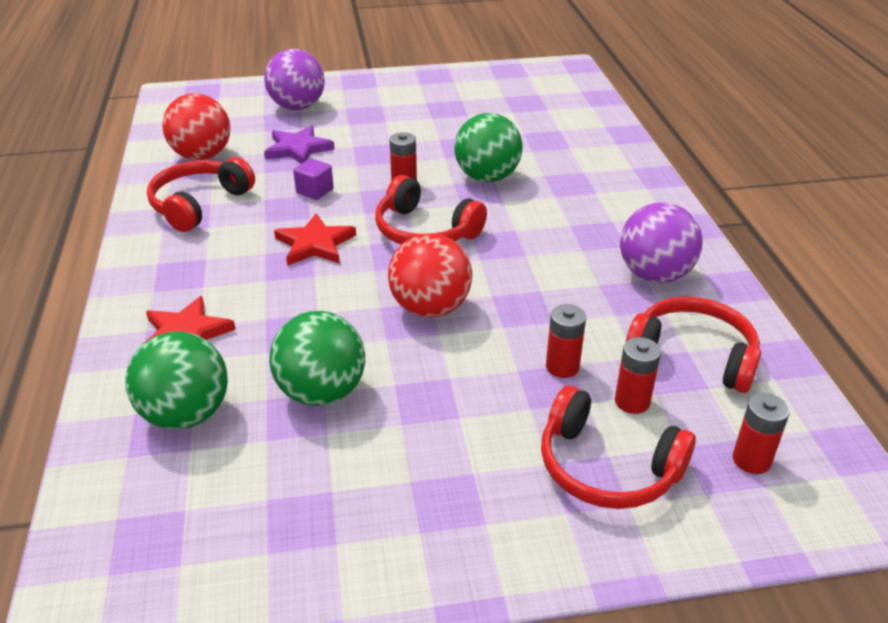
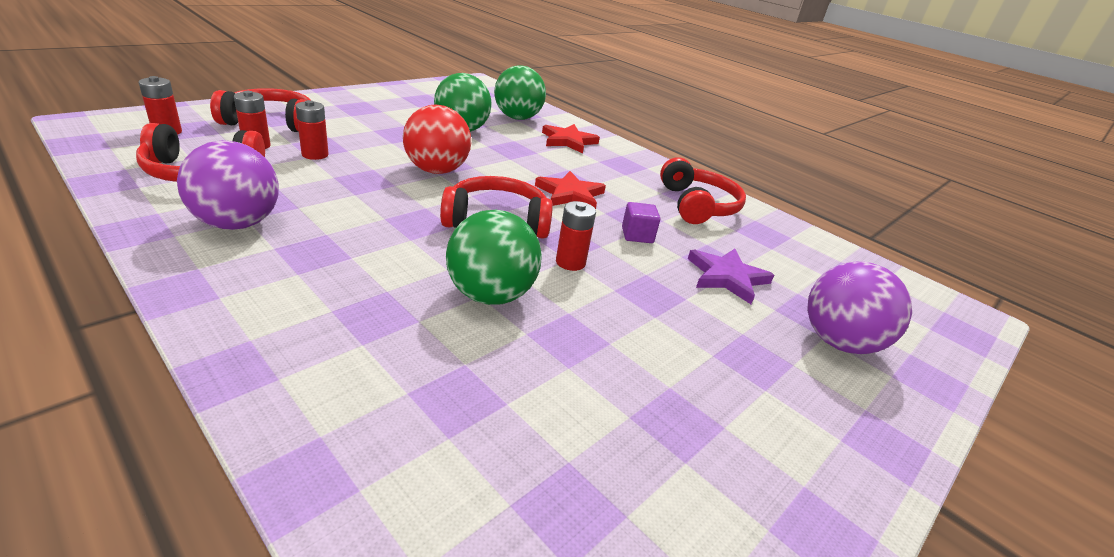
camera: 140 degrees right, 5 degrees down
(202, 156) = (780, 246): red ball -> none

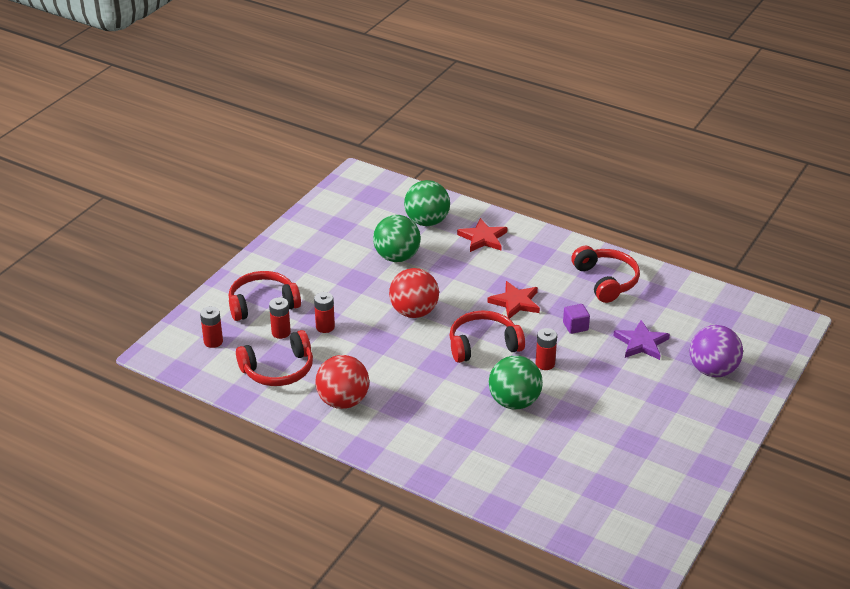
camera: 10 degrees left, 5 degrees up
(237, 224) = (343, 401): purple ball -> red ball

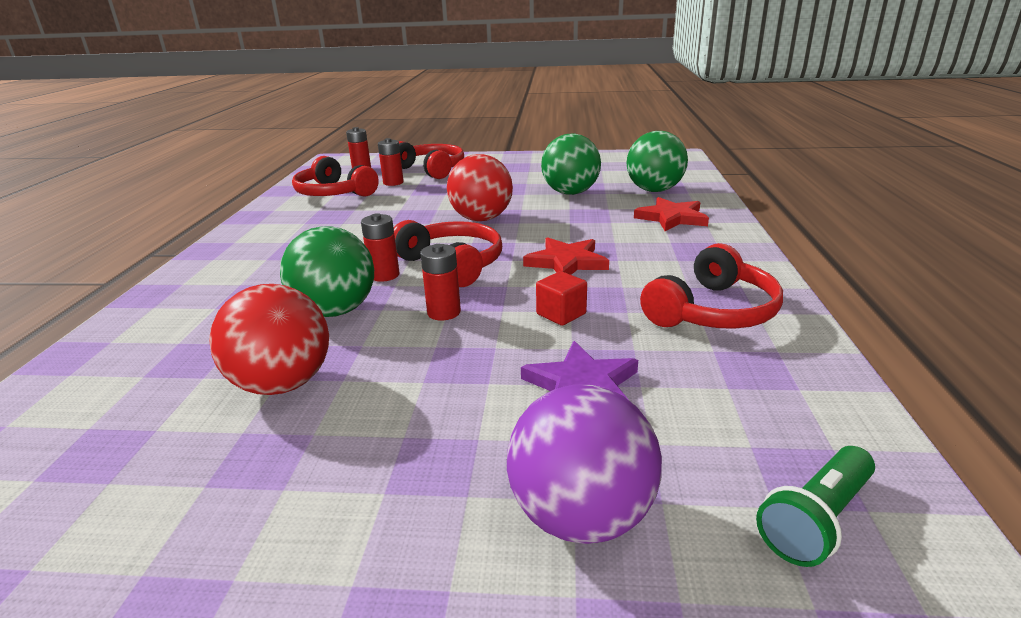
camera: 65 degrees right, 10 degrees down
(325, 327) = (417, 193): red battery -> red battery (384, 275)
(343, 401) = (294, 224): red ball -> red ball (283, 384)
(575, 326) = (561, 314): purple cube -> red cube
(740, 324) = (816, 520): none -> green flashlight

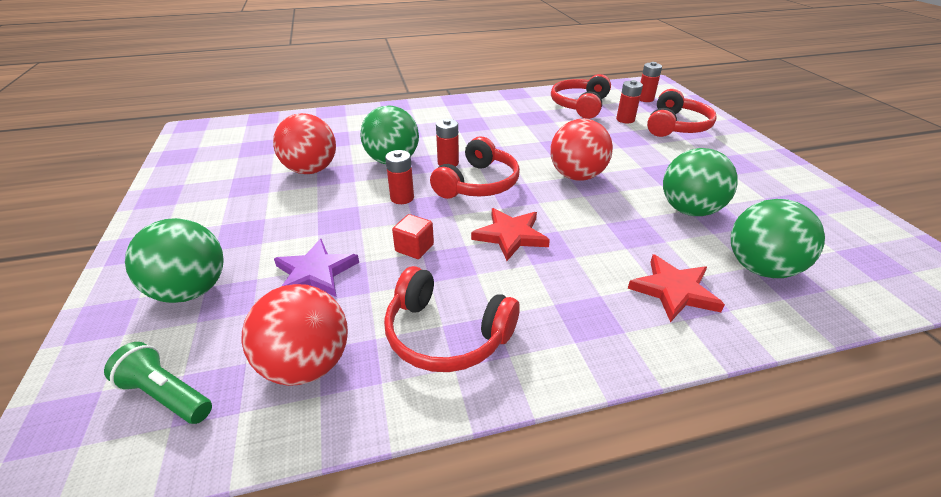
camera: 70 degrees right, 10 degrees up
(581, 516) = (191, 291): purple ball -> green ball
(755, 396) = (306, 365): none -> red ball

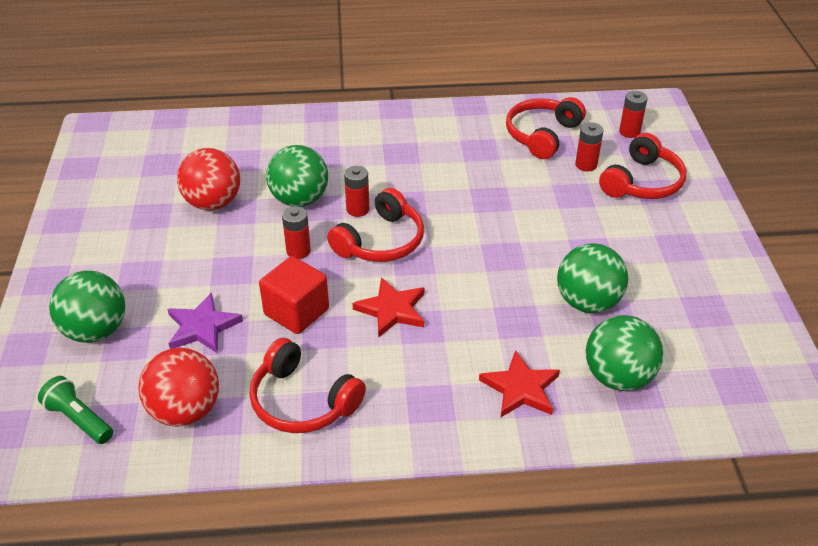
camera: 10 degrees right, 5 degrees up
(414, 248) = (296, 312): red cube -> red cube, size x1.72
(576, 176) = (489, 244): red ball -> none

